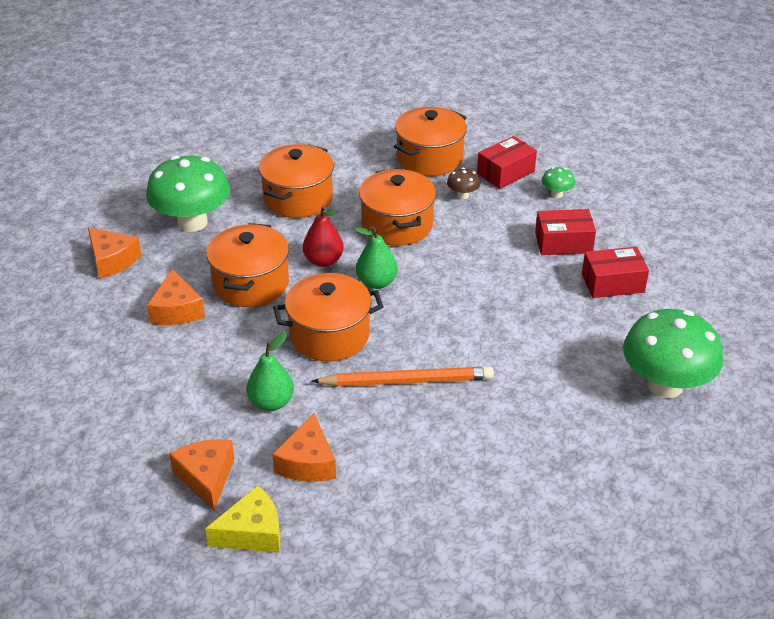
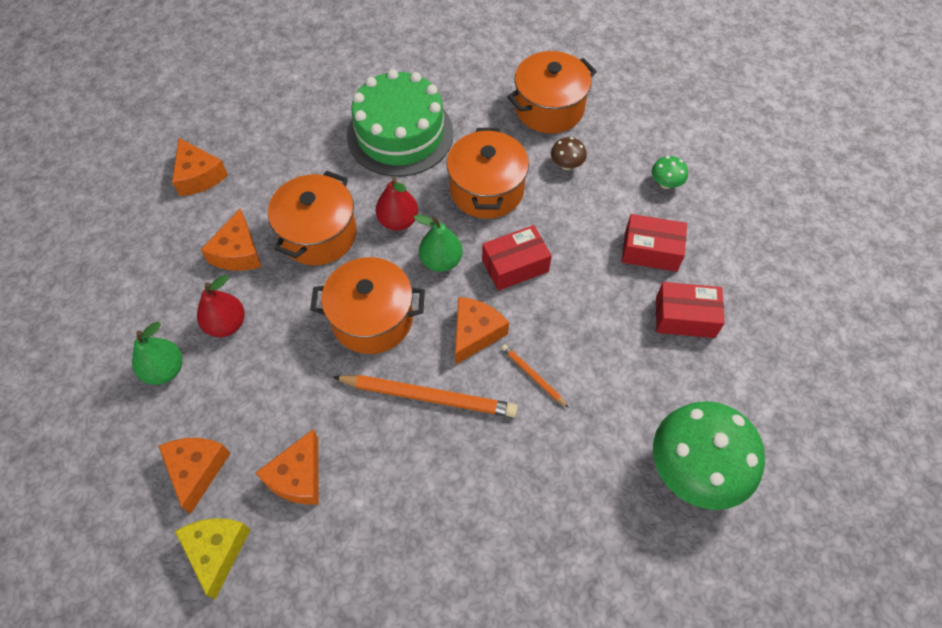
camera: 15 degrees right, 20 degrees up
(188, 365) = (226, 324): none -> red pear
(192, 222) = (288, 144): green mushroom -> none
(252, 532) = (217, 551): yellow cheese -> yellow cheese turned 90 degrees counterclockwise
(271, 402) = (288, 391): green pear -> green pear (165, 370)
(298, 198) = (400, 134): orange pot -> green cake
(430, 328) = (475, 333): none -> orange cheese
(496, 348) = (533, 376): none -> orange pencil
(505, 172) = (621, 143): red box -> red box (515, 266)

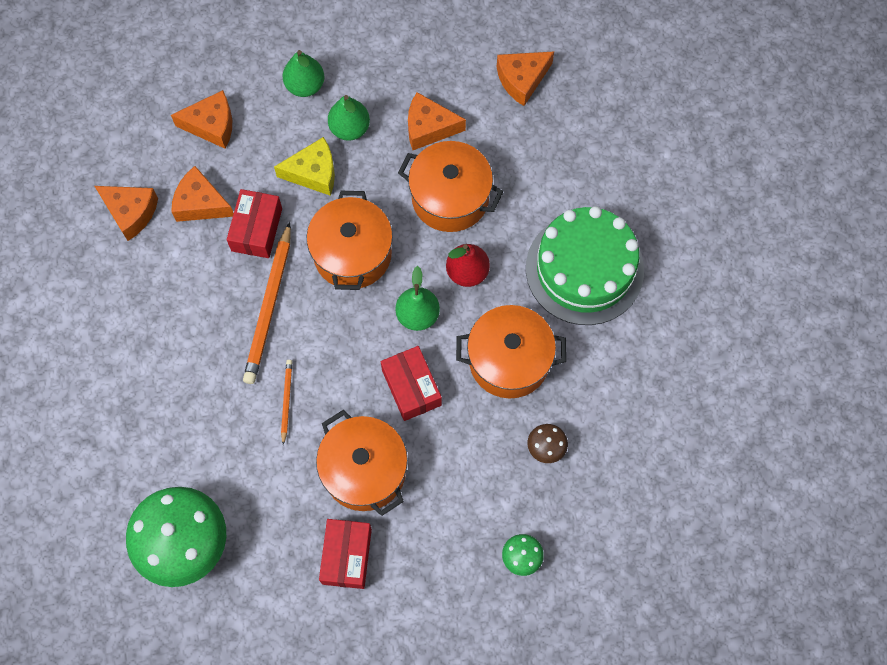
camera: 90 degrees right, 10 degrees up
(217, 551) = (143, 150): yellow cheese -> yellow cheese (313, 173)
(226, 324) = (350, 128): red pear -> green pear
(475, 333) = (334, 348): orange cheese -> orange cheese (131, 213)
(533, 376) = (286, 401): orange pencil -> orange pencil turned 45 degrees counterclockwise
(549, 108) = (631, 432): orange pot -> orange pot (364, 470)
(650, 251) = (429, 530): red box -> red box (257, 229)

